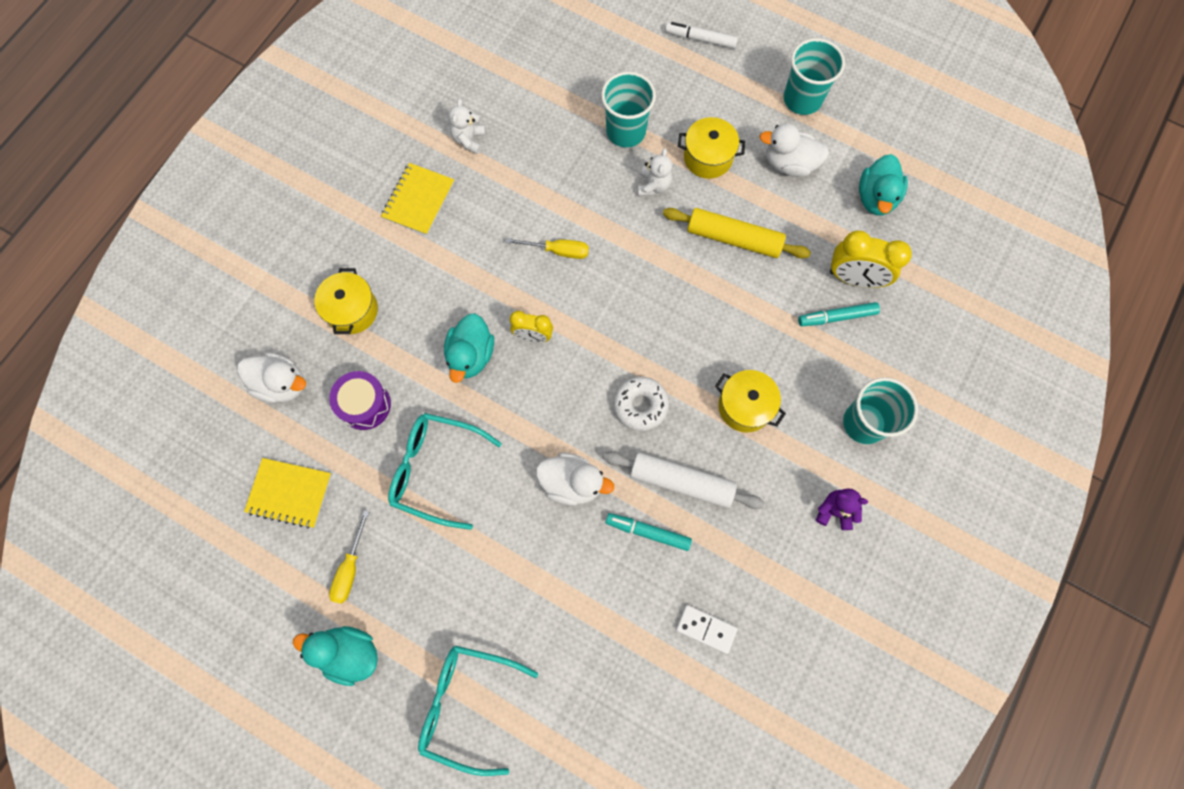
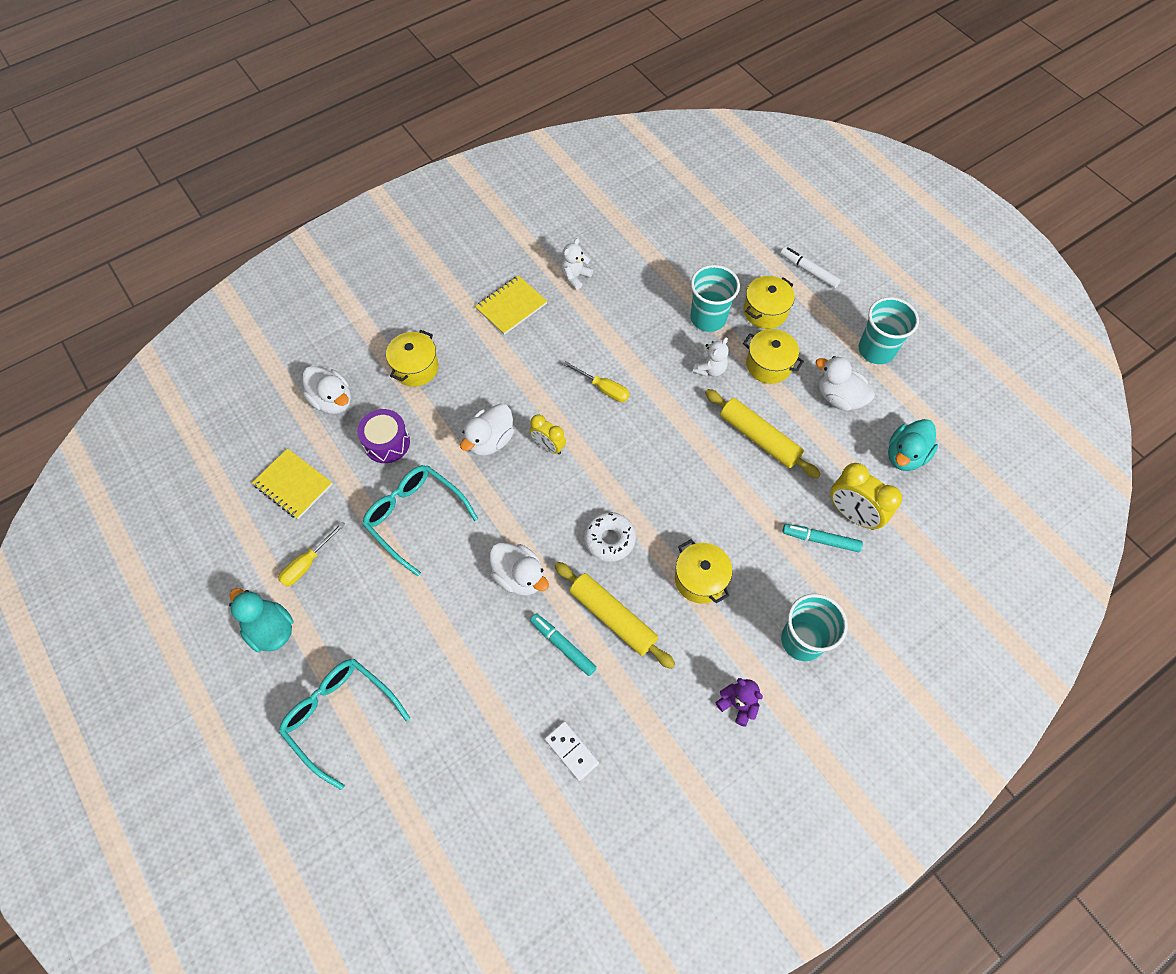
camera: 25 degrees right, 10 degrees down
(471, 355) = (490, 440): turquoise duck -> white duck
(678, 101) = (765, 311): none -> yellow pot
(681, 482) = (613, 617): white rolling pin -> yellow rolling pin

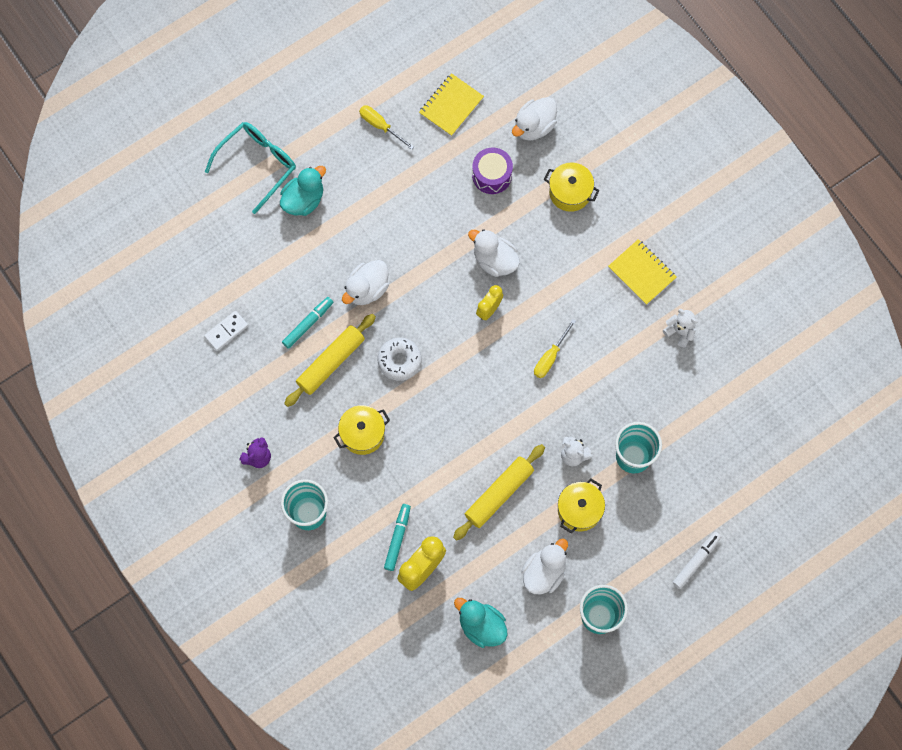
camera: 90 degrees right, 10 degrees up
(271, 629) = (326, 107): turquoise duck -> turquoise duck (303, 200)
(415, 517) = (421, 204): turquoise glasses -> none
(765, 311) = (643, 512): yellow pot -> none

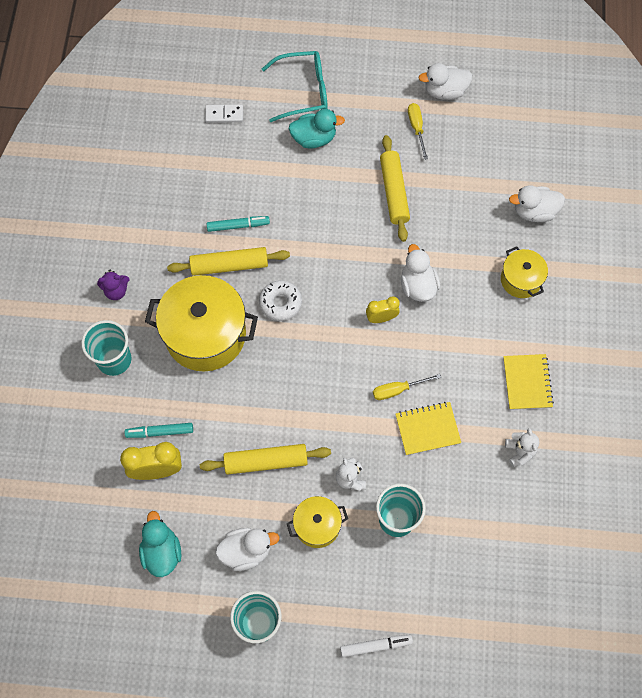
camera: 40 degrees right, 5 degrees down
(226, 331) = (176, 187): white domino -> white domino (224, 115)
(362, 434) = (205, 334): yellow pot -> yellow pot, size x1.91
(367, 289) = (303, 234): white duck -> white duck (445, 91)
(397, 538) = (160, 432): turquoise marker -> turquoise marker turned 150 degrees counterclockwise
(409, 196) = (394, 192): none -> yellow rolling pin
(451, 106) = (482, 152): yellow notebook -> yellow notebook (427, 429)
(492, 175) = (470, 223): purple drum -> none

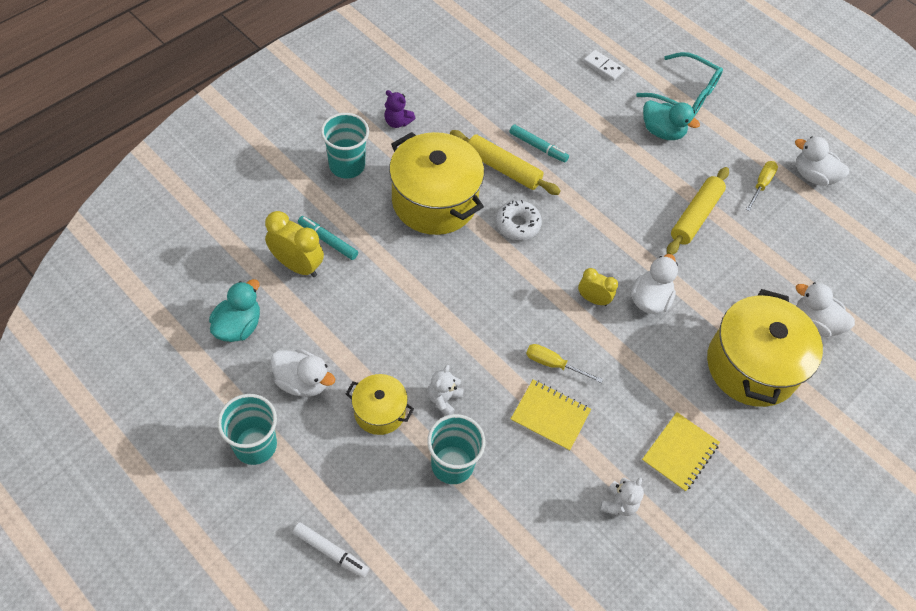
camera: 35 degrees right, 10 degrees down
(266, 462) = (387, 329): yellow rolling pin -> none
(521, 280) = (751, 366): yellow pot -> yellow pot, size x1.91

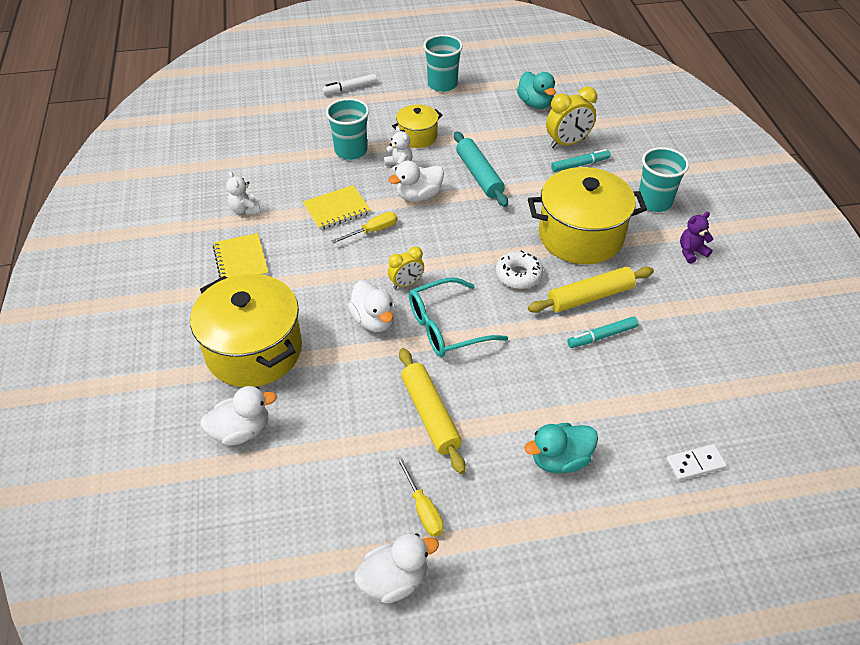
camera: 130 degrees right, 10 degrees down
(303, 382) = (469, 114): white duck -> white duck (418, 196)
(405, 318) = (479, 175): none -> turquoise rolling pin
(685, 94) = (605, 526): turquoise glasses -> turquoise glasses (446, 327)

